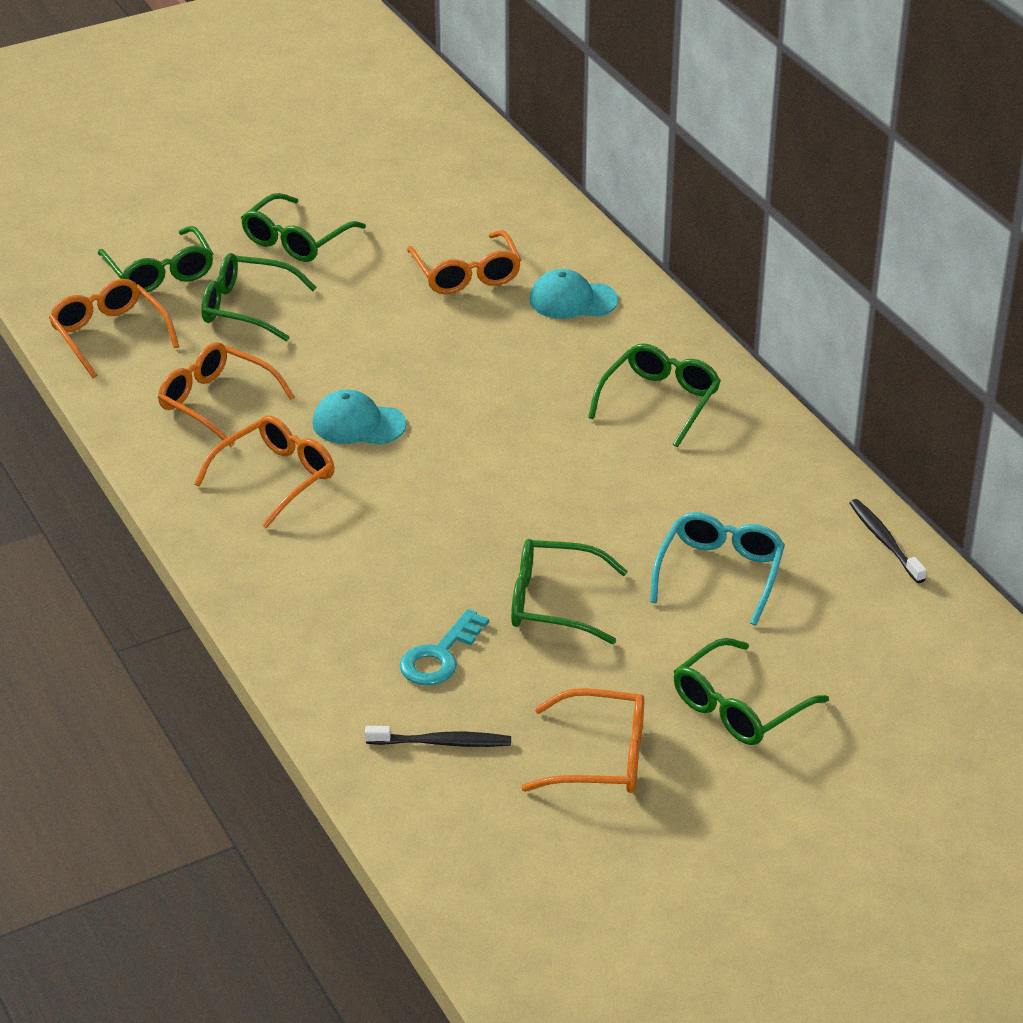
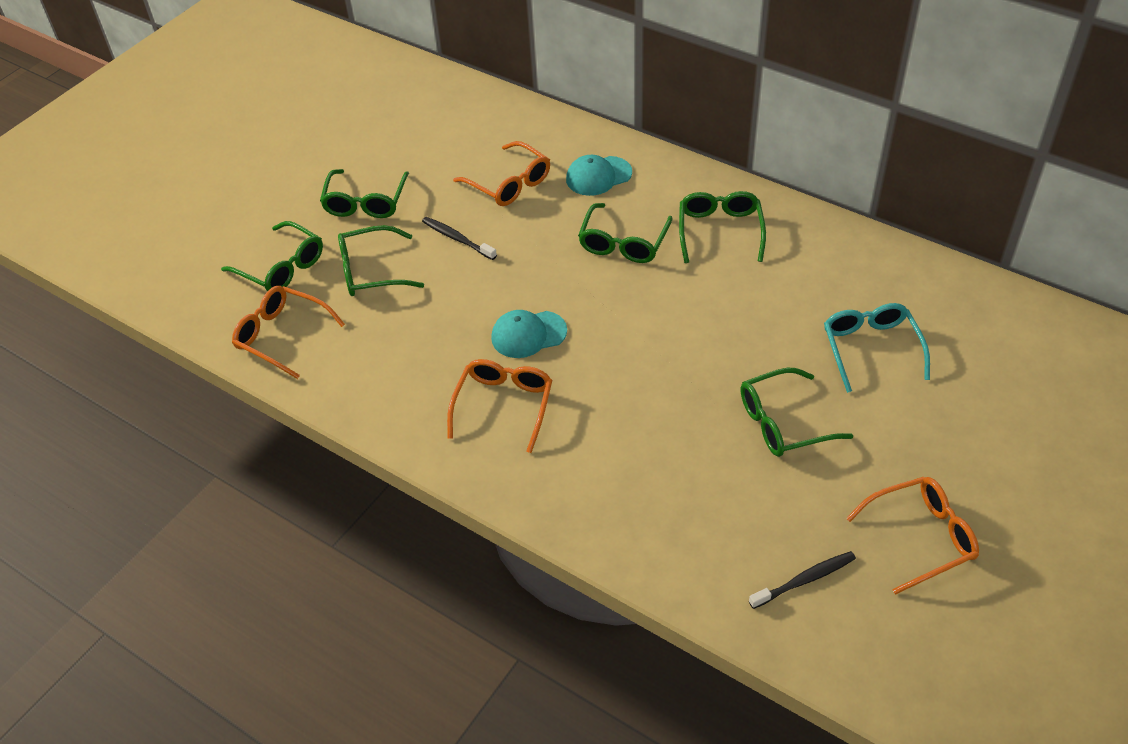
camera: 25 degrees left, 10 degrees up
(216, 402) = (409, 360): orange glasses -> none
(439, 656) = (742, 505): turquoise key -> none
(739, 707) = (973, 451): green glasses -> green glasses (623, 243)
(885, 541) = (950, 278): black toothbrush -> black toothbrush (457, 239)

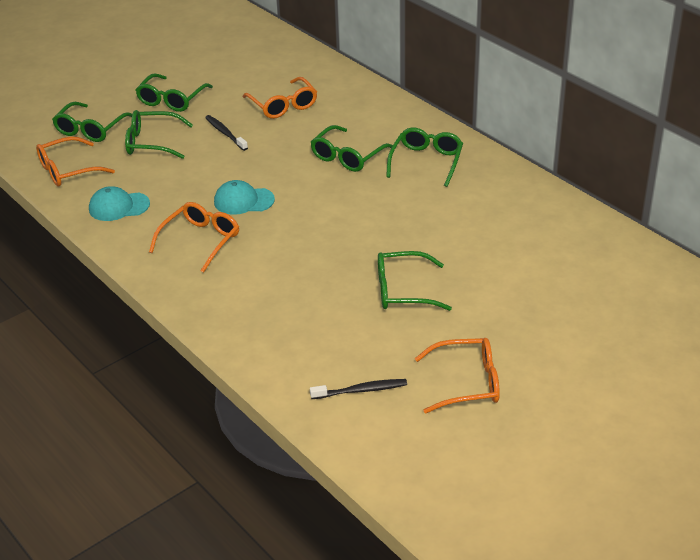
camera: 15 degrees right, 10 degrees down
(282, 267) = (90, 129): green glasses -> green glasses turned 60 degrees clockwise
(282, 336) = (68, 170): orange glasses -> orange glasses turned 75 degrees counterclockwise
(598, 176) = (353, 111): turquoise cap -> turquoise cap (119, 206)
(871, 349) = (500, 257): turquoise glasses -> none

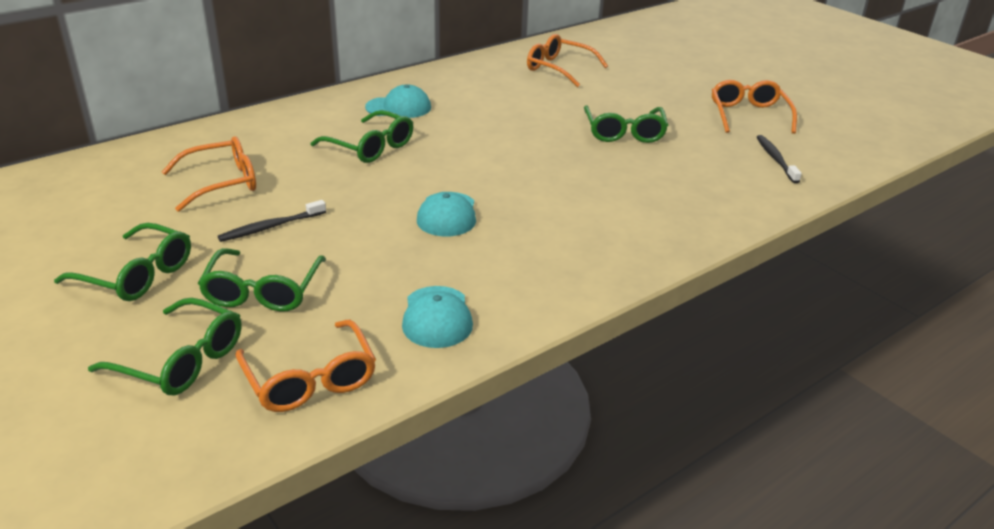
camera: 90 degrees left, 5 degrees down
(200, 241) = (531, 246): orange glasses -> orange glasses (559, 69)
(426, 162) = (399, 107): green glasses -> turquoise cap

